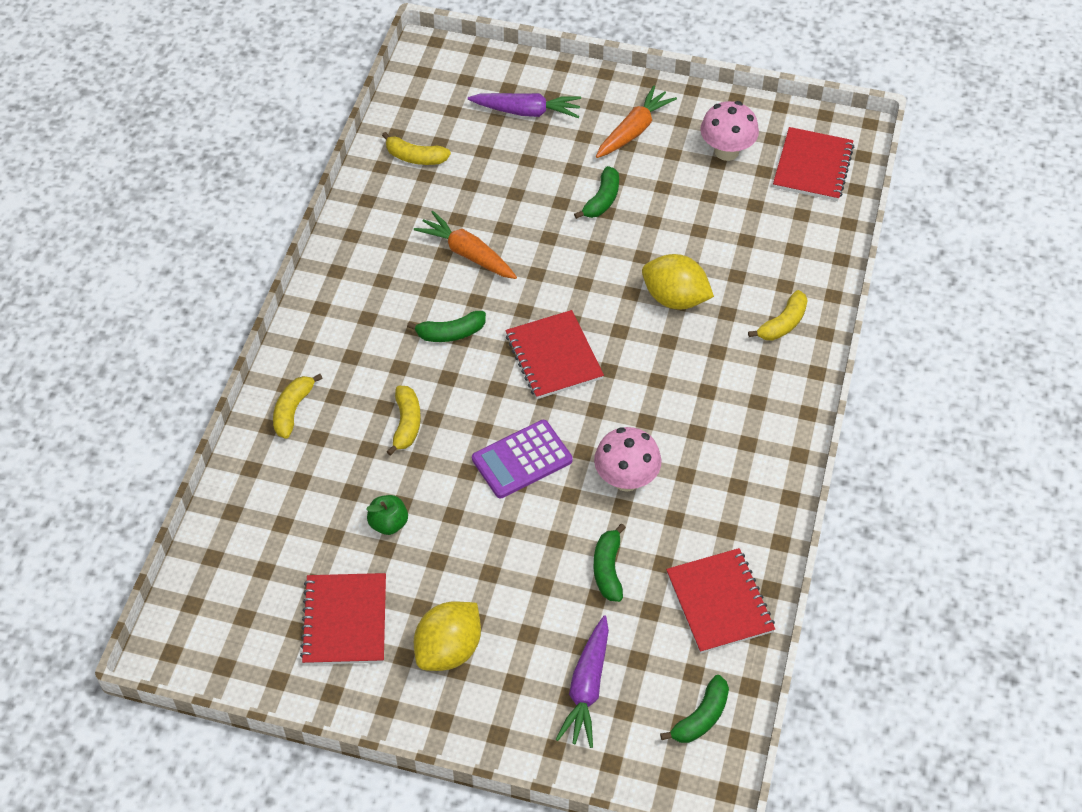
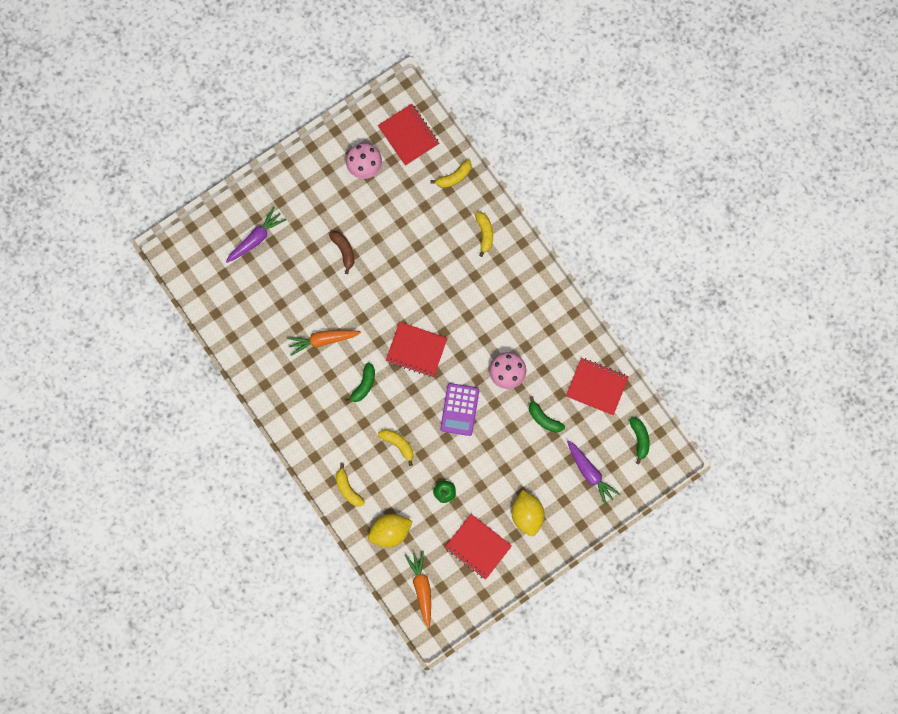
camera: 50 degrees left, 25 degrees up
(415, 157) = (240, 316): yellow banana -> yellow banana (454, 177)
(602, 200) = (344, 251): green banana -> brown banana
(633, 130) = (313, 198): orange carrot -> orange carrot (421, 587)
(675, 298) = (430, 268): yellow lemon -> yellow lemon (390, 531)

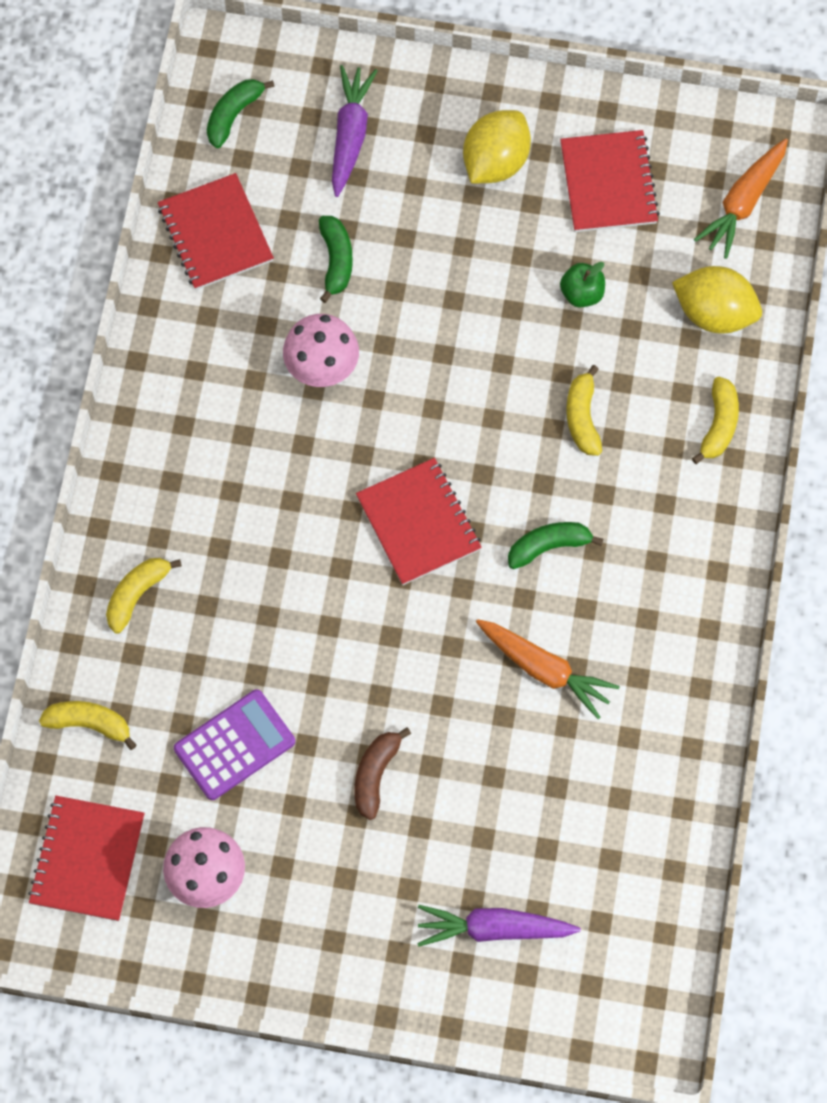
camera: 135 degrees left, 10 degrees down
(459, 409) = (443, 382): purple calculator -> purple calculator (234, 745)

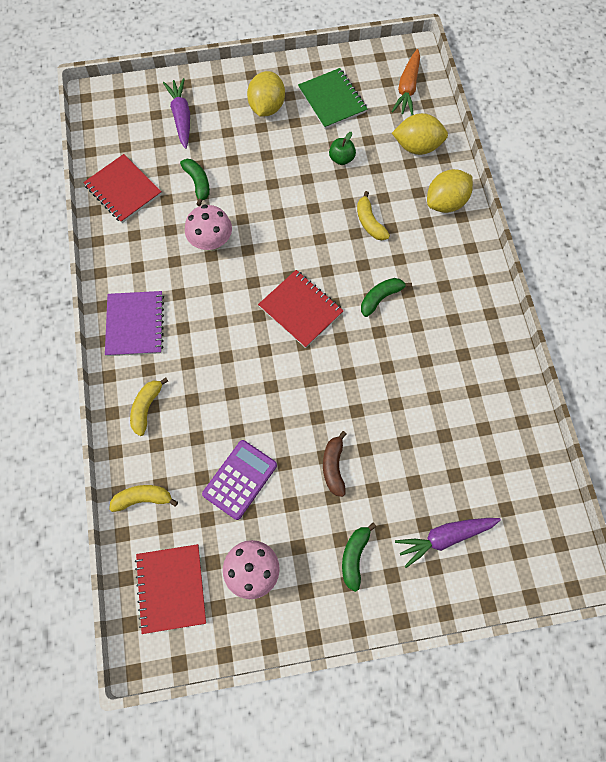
camera: 20 degrees left, 0 degrees up
(162, 461) = (135, 324): none -> purple notebook
(234, 115) = (112, 126): green banana -> green banana (354, 556)
(544, 669) = (408, 368): orange carrot -> none
(608, 183) = (332, 100): red notebook -> green notebook
(719, 425) = (446, 202): yellow banana -> yellow lemon

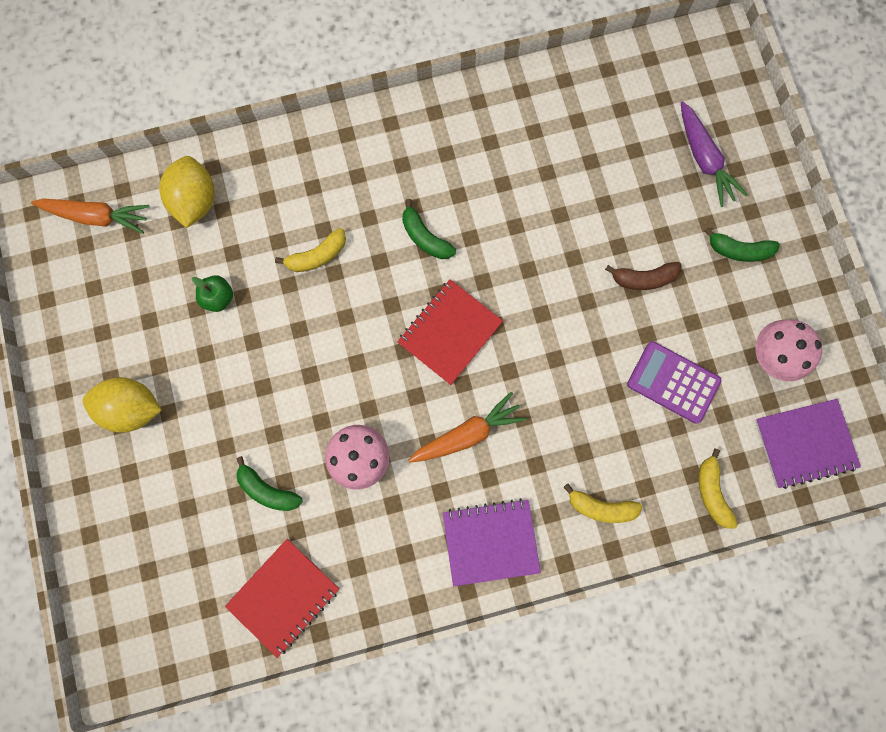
camera: 95 degrees left, 10 degrees up
(171, 588) = (804, 443): red notebook -> purple notebook
(181, 117) = (153, 531): purple carrot -> none
(198, 183) = (267, 489): green banana -> green banana turned 120 degrees counterclockwise
(219, 315) = (467, 433): none -> orange carrot
(332, 100) = (118, 317): green notebook -> none
(446, 202) = (282, 164): yellow lemon -> none

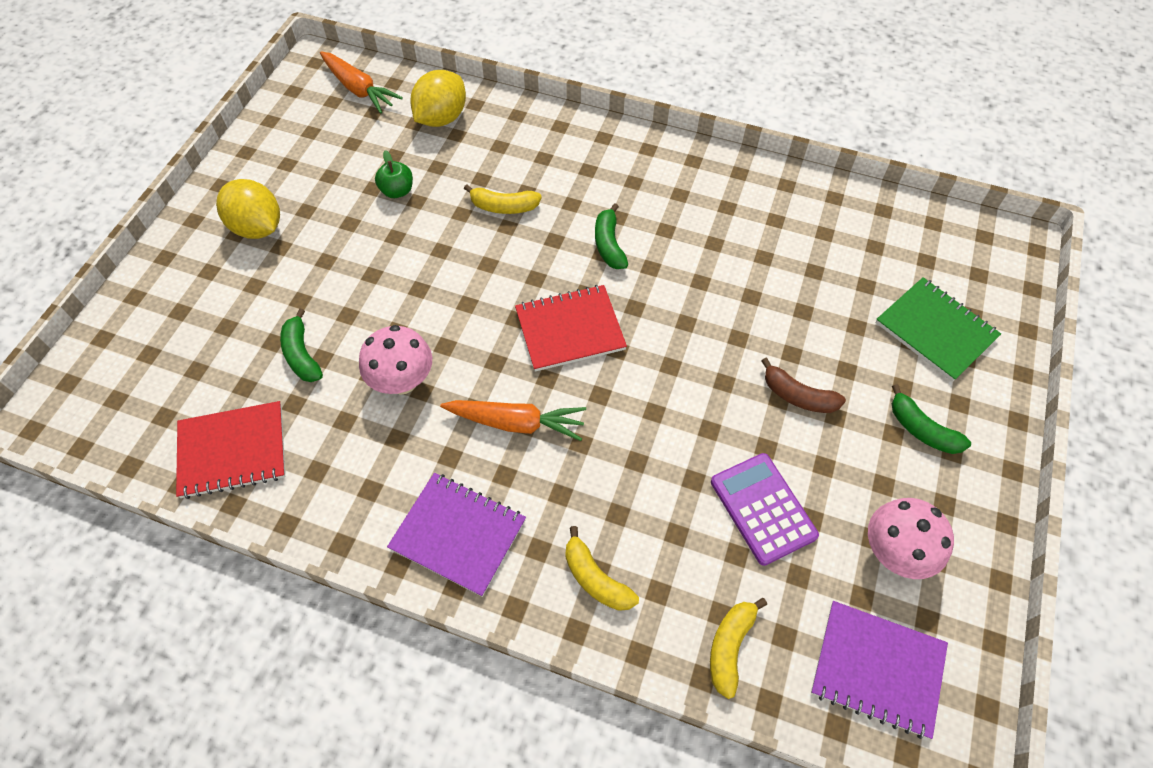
camera: 35 degrees right, 20 degrees down
(704, 159) = (935, 330): purple carrot -> green notebook

